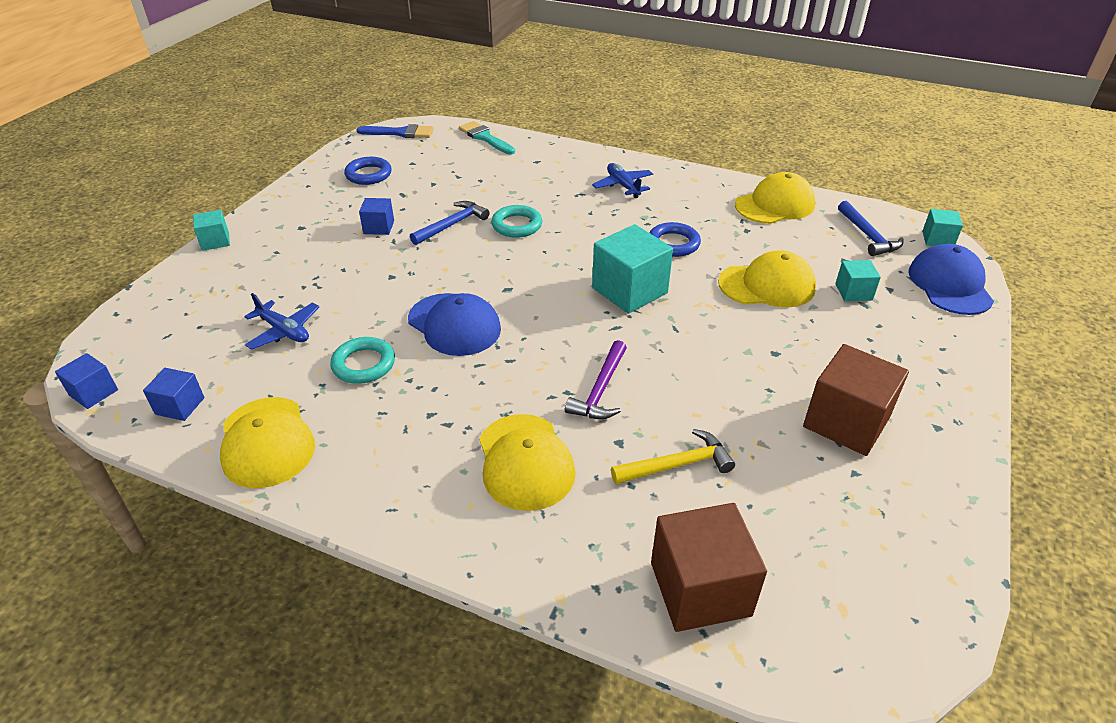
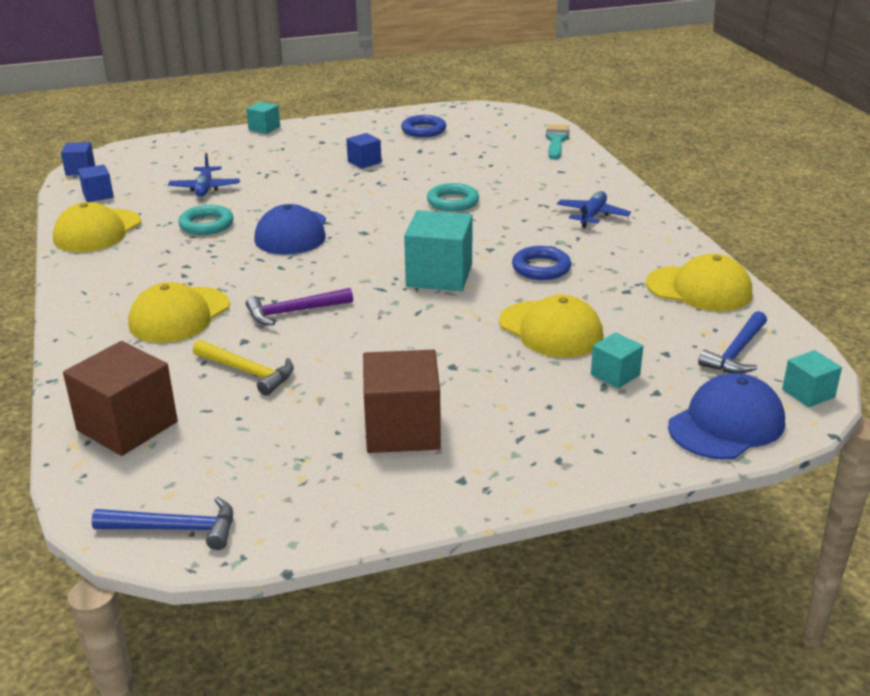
camera: 50 degrees right, 10 degrees down
(400, 133) = (500, 114): blue brush -> none
(452, 225) = (411, 182): blue hammer -> blue hammer (175, 529)

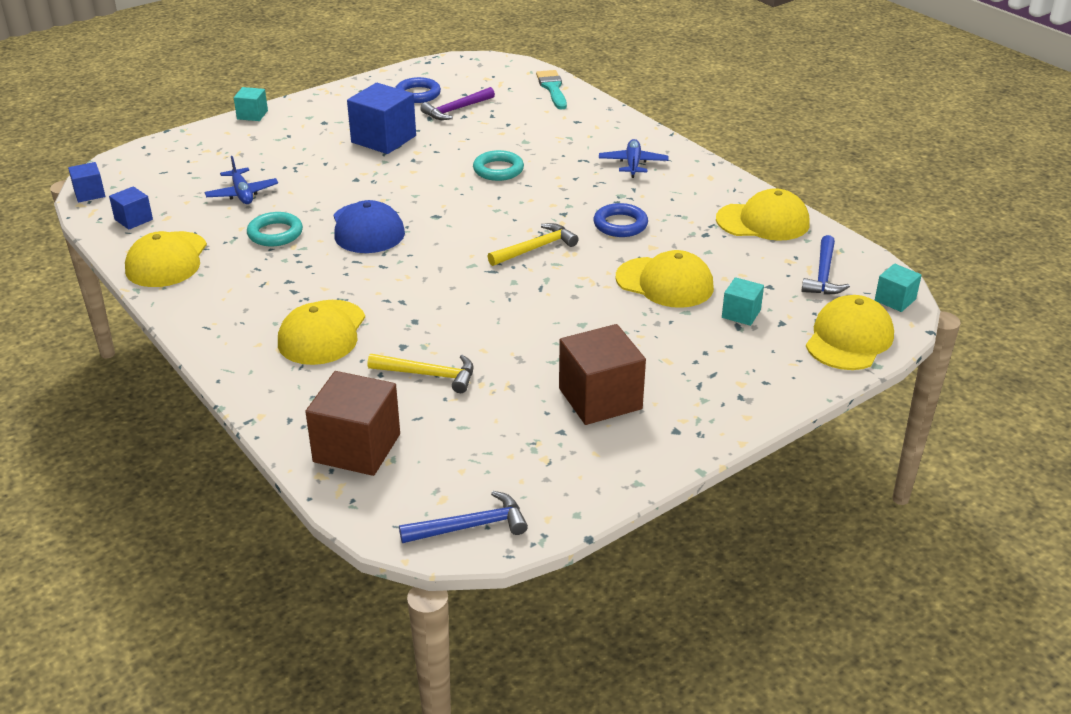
camera: 20 degrees left, 5 degrees up
(293, 312) = (428, 309): purple hammer -> purple hammer (456, 110)
(364, 162) = (383, 139): blue cube -> blue cube, size x1.89
(439, 275) = (536, 248): turquoise cube -> yellow hammer
(726, 424) = (849, 339): blue cap -> yellow cap

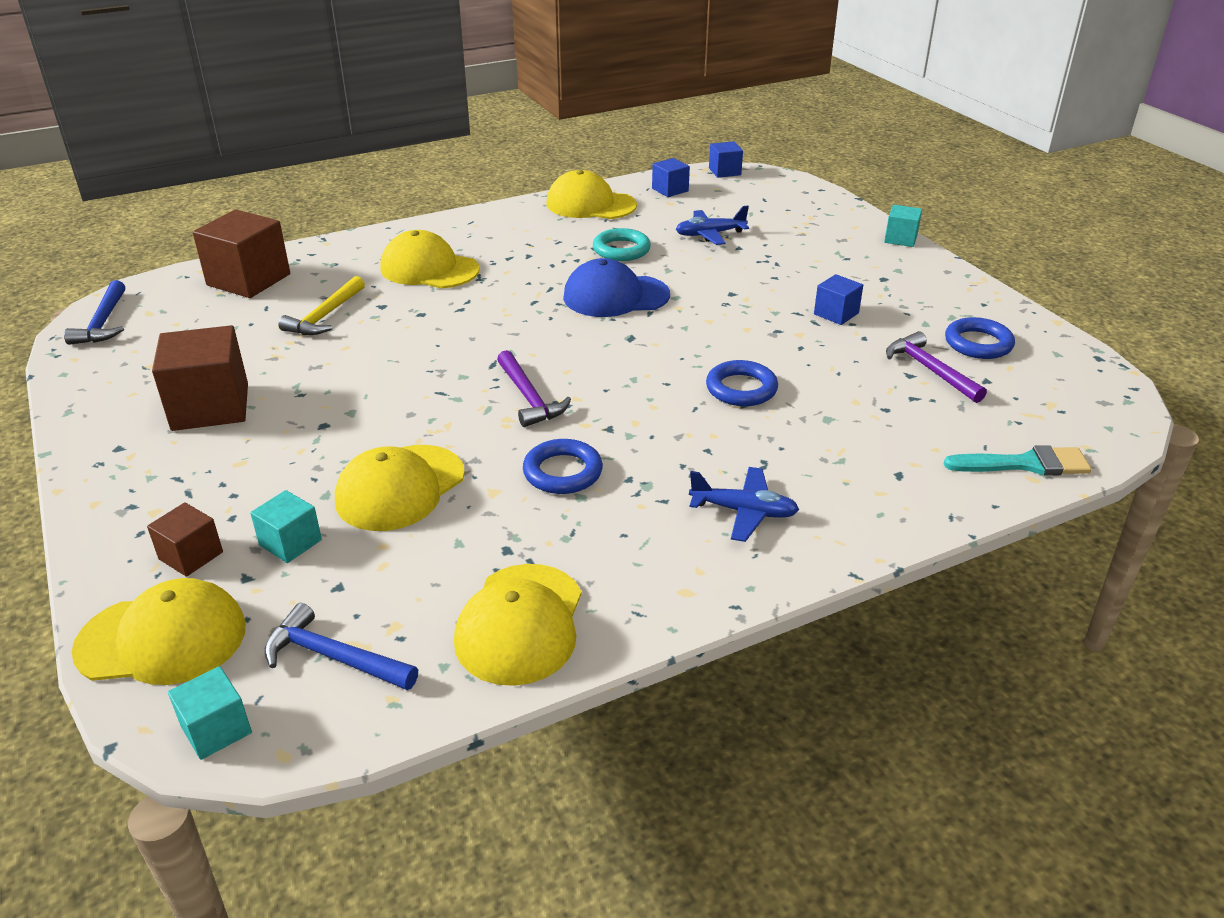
camera: 100 degrees right, 0 degrees up
(383, 139) = (836, 314): blue cube -> blue cube, size x0.53
(498, 170) = (741, 389): turquoise ring -> blue ring
(536, 248) = (529, 398): yellow hammer -> purple hammer
(775, 351) = (191, 555): none -> brown cube
(849, 339) = (162, 639): yellow cap -> yellow cap turned 45 degrees counterclockwise

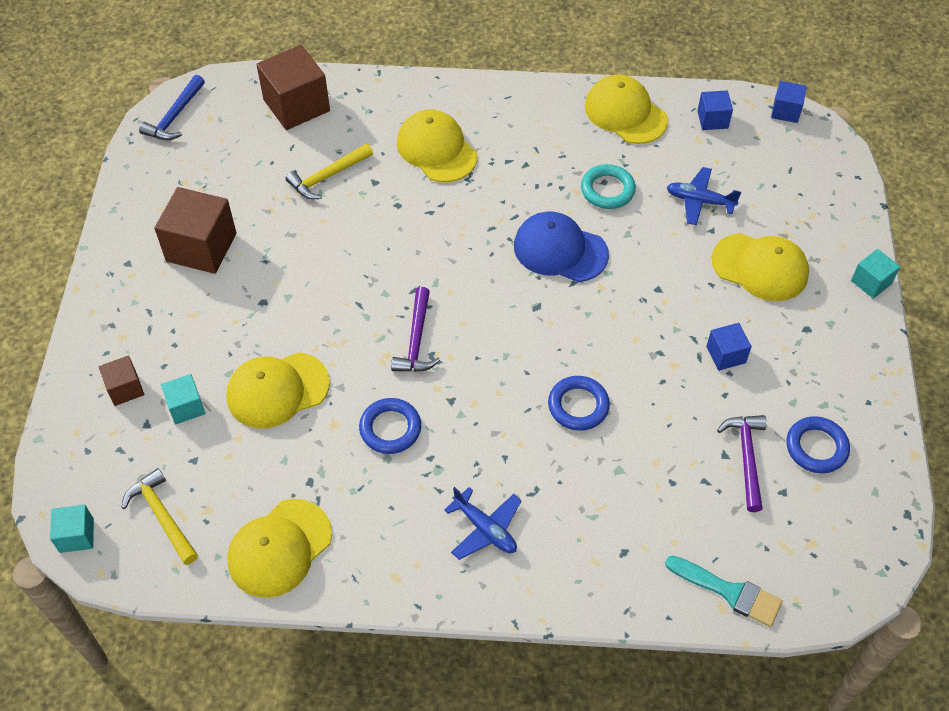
camera: 30 degrees right, 20 degrees up
(162, 639) = (79, 451): yellow cap -> yellow cap (760, 267)
(334, 657) = (162, 516): blue hammer -> yellow hammer

